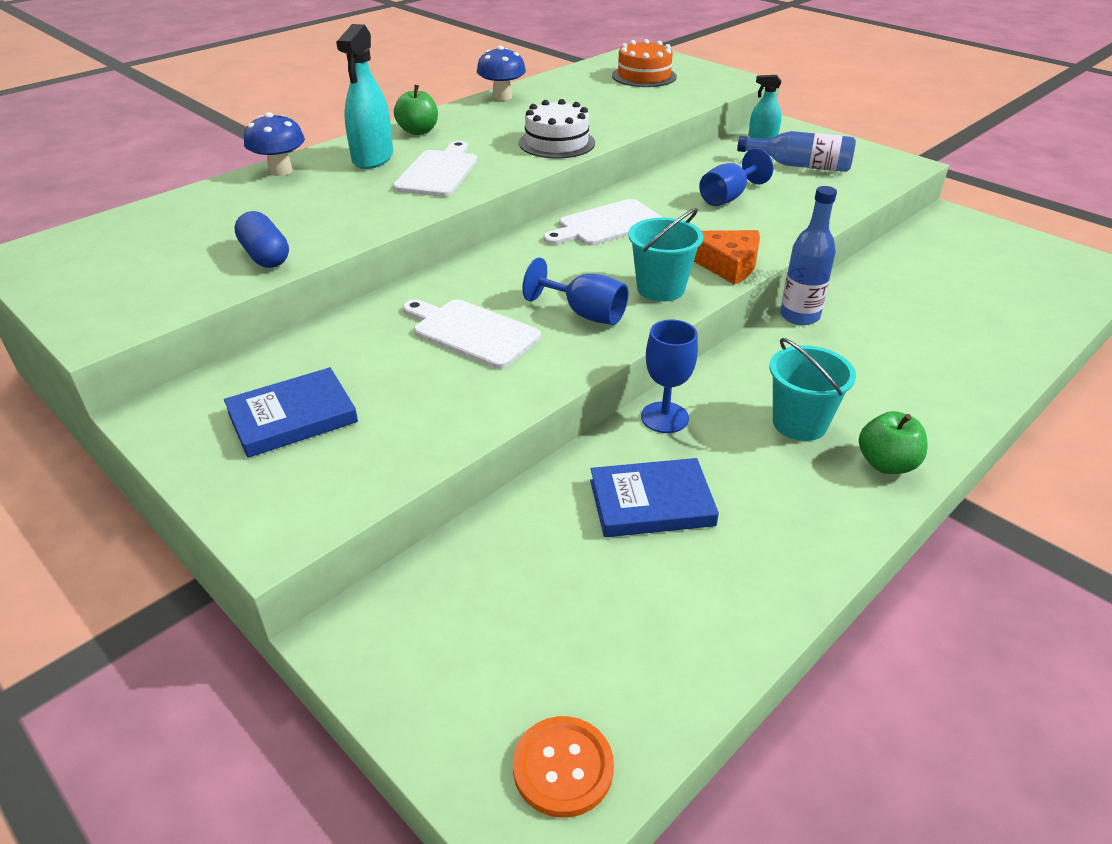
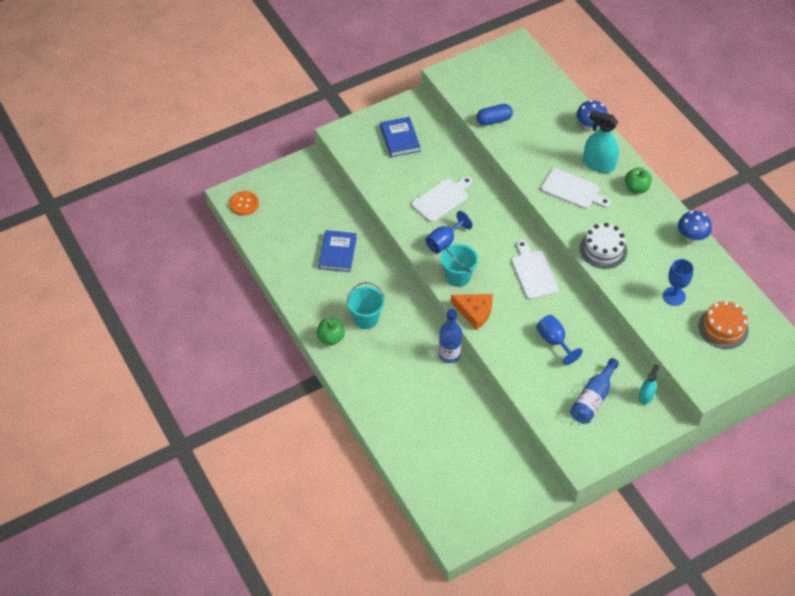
camera: 105 degrees right, 15 degrees up
(664, 417) = (386, 272): blue goblet -> blue goblet (674, 296)
(726, 264) = (474, 312): orange cheese -> orange cheese turned 105 degrees counterclockwise

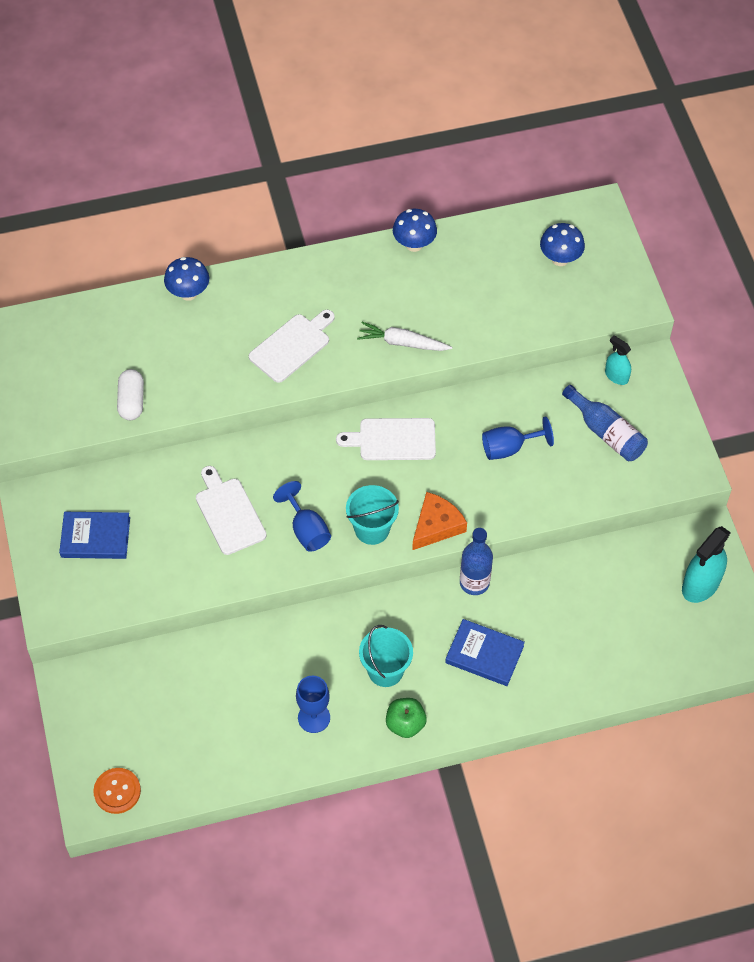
camera: 75 degrees left, 5 degrees up
(337, 253) = (257, 681): blue book -> blue book (484, 654)
(494, 120) = (131, 401): blue capsule -> white capsule
(598, 164) = (259, 304): turquoise spray bottle -> turquoise spray bottle (700, 585)
(603, 249) = (402, 343): white cake -> white carrot
(636, 188) = (314, 275): green apple -> none
(674, 296) = (498, 292): blue goblet -> blue goblet (314, 717)
(723, 328) = (560, 259): orange cake -> blue mushroom

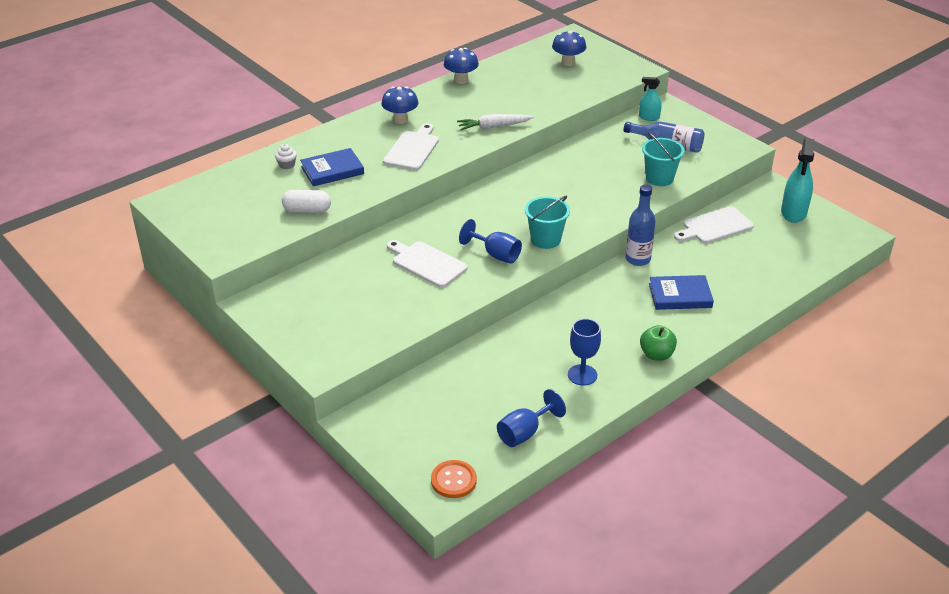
camera: 25 degrees left, 20 degrees down
(95, 537) = (325, 310): blue book -> blue book (332, 170)
(131, 401) = (307, 210): white capsule -> white capsule turned 60 degrees counterclockwise
(147, 320) = (287, 165): none -> white cupcake
(188, 293) = (310, 143): blue mushroom -> blue mushroom (400, 120)
(385, 670) = (614, 328): turquoise bucket -> turquoise bucket (659, 178)
(393, 439) = (521, 189): white cutting board -> white cutting board (715, 226)
(436, 525) = (592, 224): orange cheese -> none
(509, 448) = (608, 170): blue goblet -> blue goblet (524, 433)

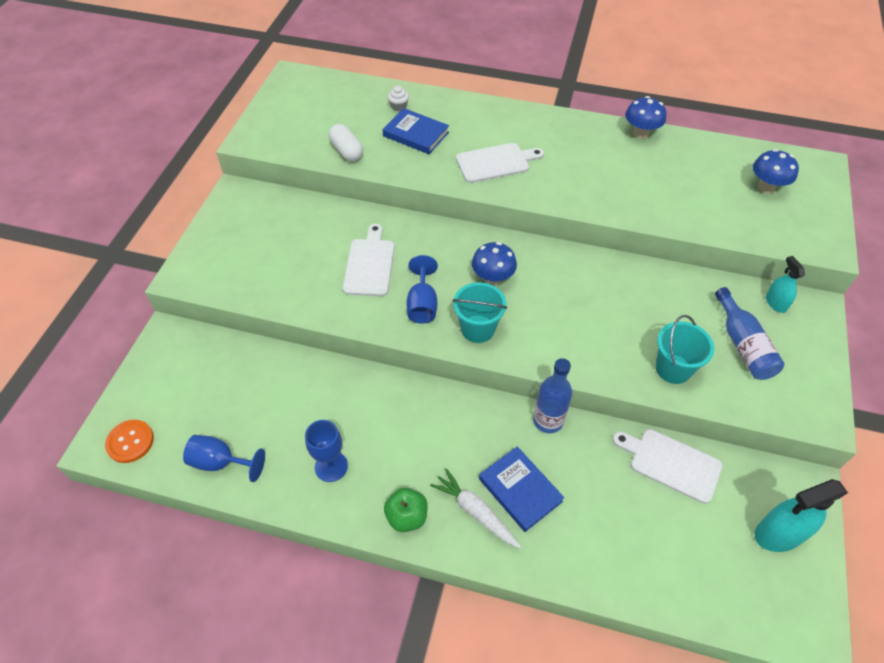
camera: 55 degrees right, 15 degrees up
(400, 120) = (533, 131): blue mushroom -> blue mushroom (492, 279)
(494, 127) = (589, 194): white carrot -> white carrot (475, 512)

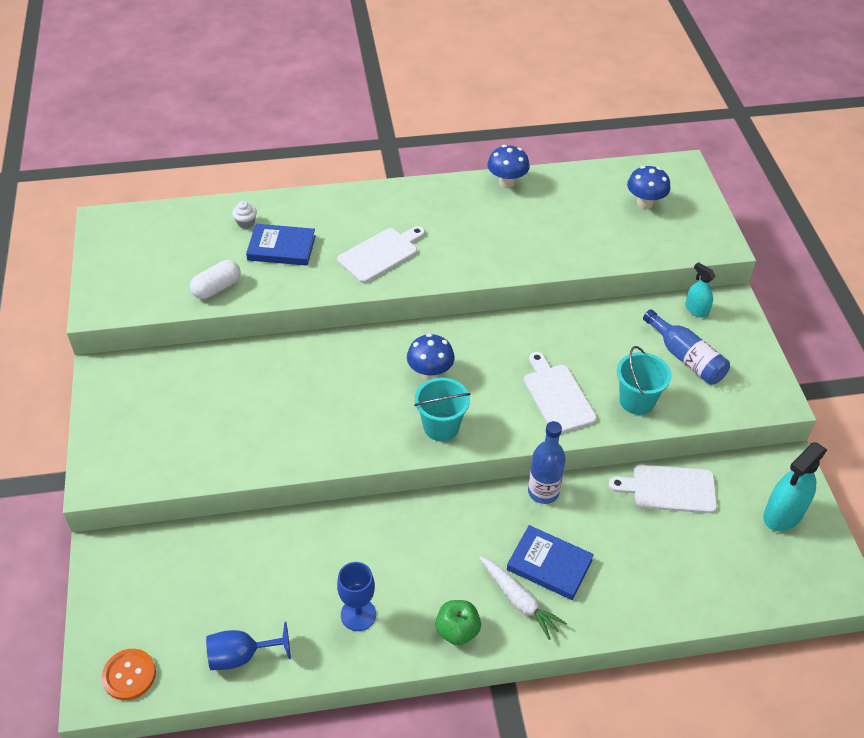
camera: 25 degrees left, 5 degrees down
(347, 151) = (217, 288): white capsule -> white capsule turned 75 degrees counterclockwise
(369, 264) = (297, 400): white cutting board -> white cutting board (557, 396)
(422, 304) = (374, 422): blue goblet -> none
(475, 512) = (519, 600): white carrot -> white carrot turned 150 degrees counterclockwise

